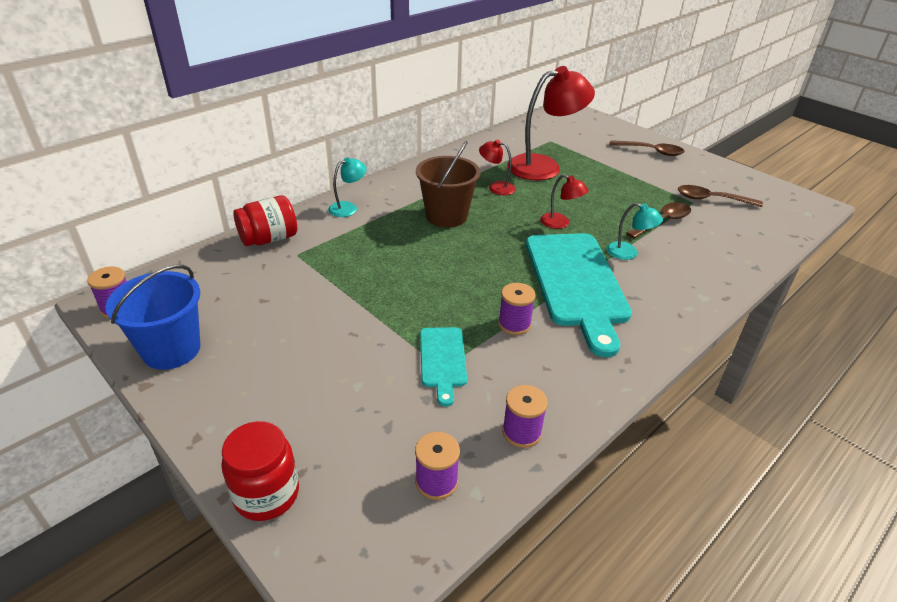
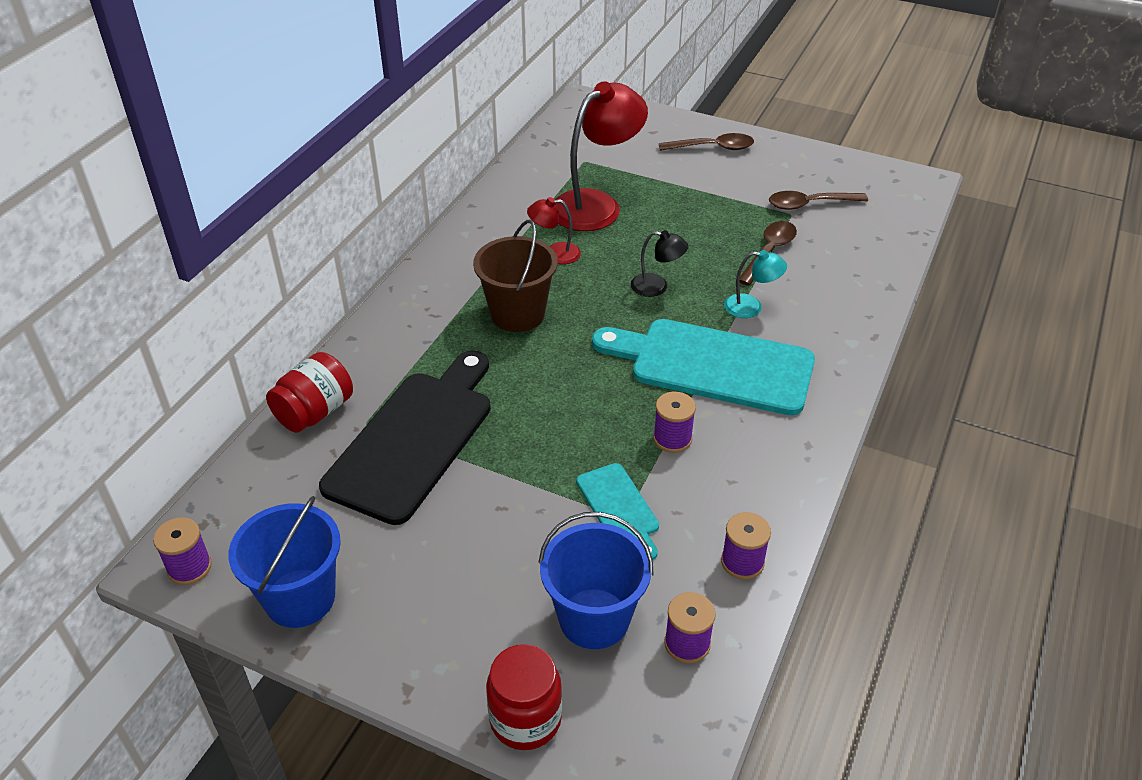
camera: 20 degrees left, 5 degrees up
(323, 272) = (414, 439): none -> black cutting board
(348, 207) = (387, 336): turquoise lamp -> none
(372, 435) = (594, 618): none -> blue bucket
(560, 223) = (657, 287): red lamp -> black lamp
(576, 283) = (713, 365): turquoise cutting board -> turquoise cutting board turned 135 degrees clockwise

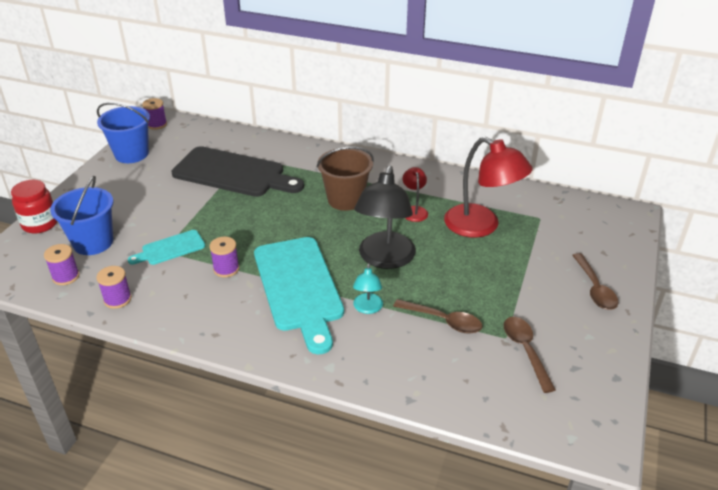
camera: 85 degrees right, 5 degrees down
(315, 412) = (256, 141): red jar -> none
(657, 287) = (385, 259): black lamp -> black lamp, size x2.07
(713, 365) = (298, 287): turquoise cutting board -> turquoise cutting board turned 150 degrees clockwise

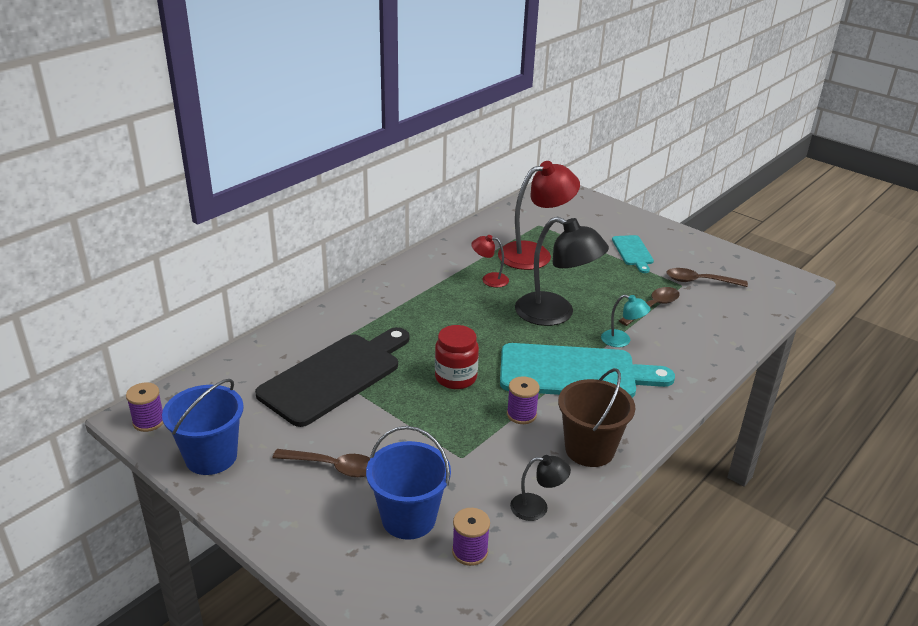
camera: 70 degrees left, 5 degrees down
(40, 224) = (328, 571): red jar -> red jar (455, 377)
(117, 299) = (537, 507): purple spool -> black lamp
(170, 248) = (460, 451): turquoise cutting board -> turquoise cutting board (633, 252)
(345, 199) = (444, 312): brown bucket -> brown bucket (589, 449)
(594, 288) = (640, 232): brown spoon -> brown spoon (332, 467)

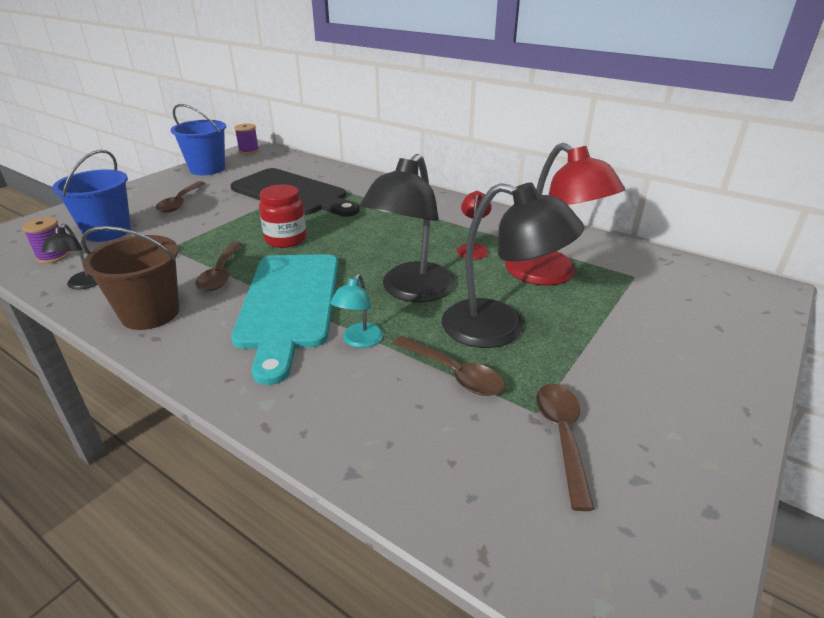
camera: 85 degrees right, 0 degrees up
(521, 414) = (221, 274): purple spool -> brown spoon
(603, 284) = (500, 328): none -> black lamp
(633, 252) = (616, 359): turquoise cutting board -> none

